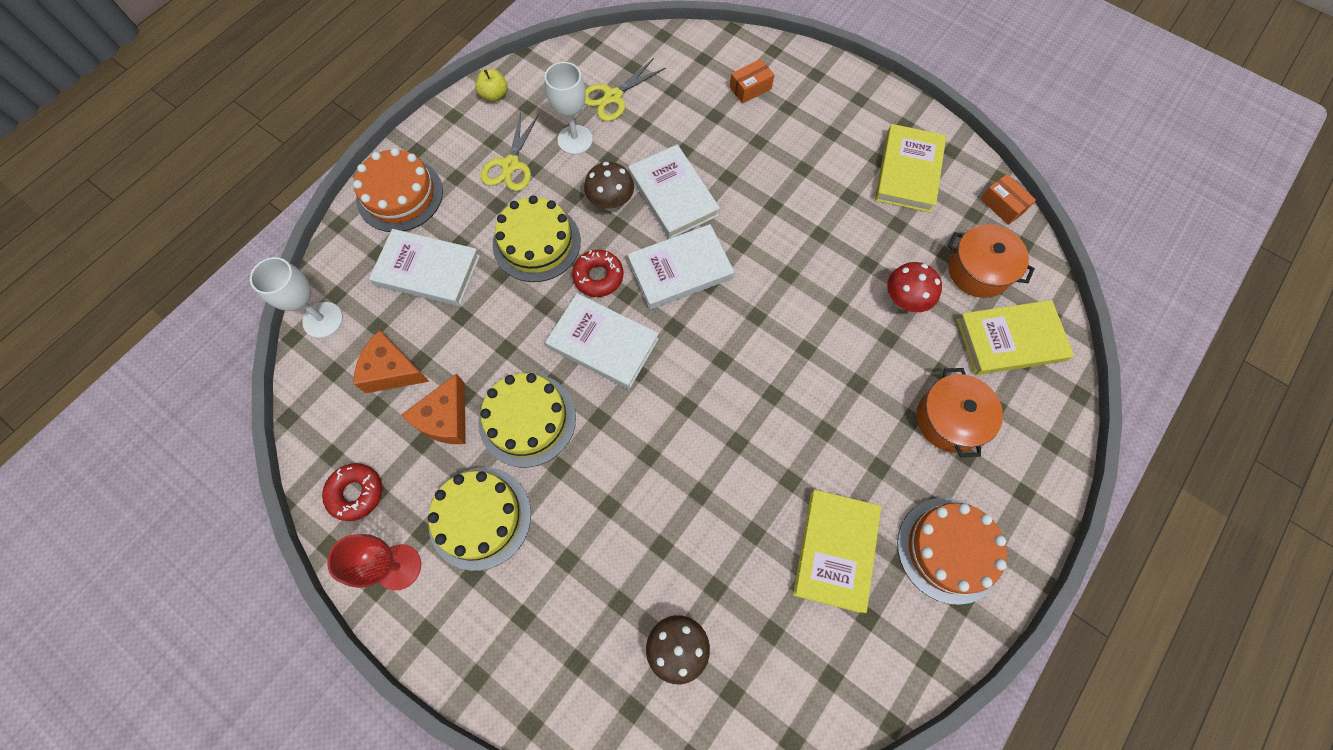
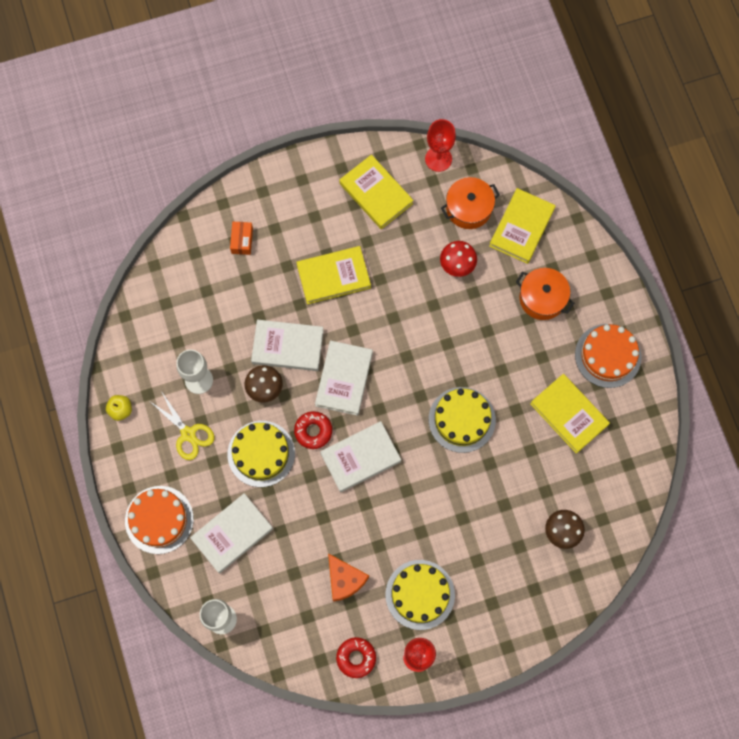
camera: 55 degrees left, 5 degrees up
(392, 370) = (289, 594): orange cheese -> none
(527, 419) = (378, 532): yellow cake -> yellow cake (462, 419)
(613, 97) = (182, 333): yellow scissors -> none
(784, 189) = (333, 276): none -> yellow book
(1002, 205) = (438, 159): orange box -> red goblet

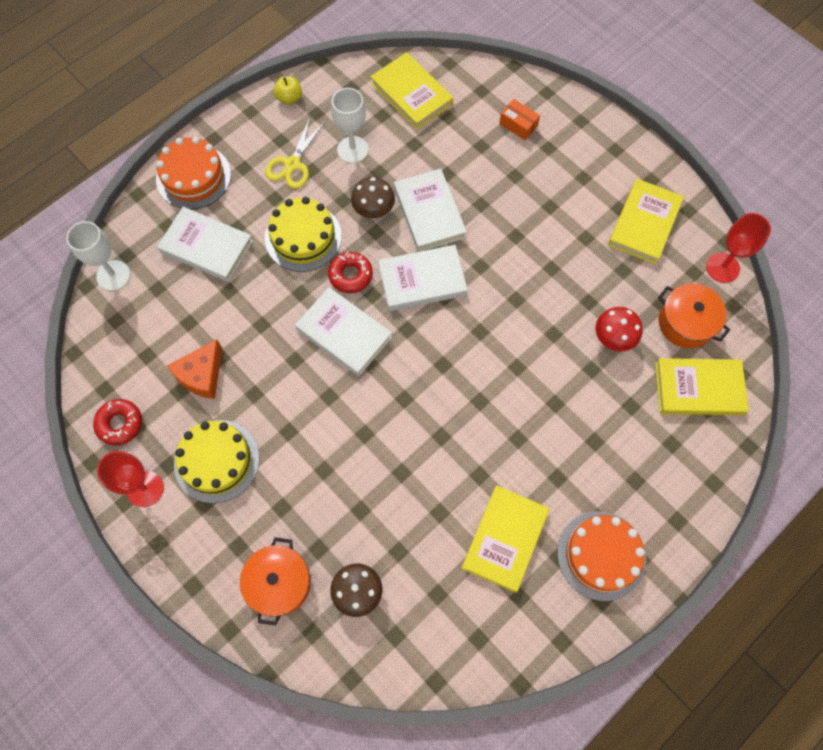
camera: 65 degrees right, 5 degrees down
(242, 240) = (518, 125): orange box -> orange box turned 60 degrees clockwise
(333, 276) = (529, 222): yellow book -> yellow book (411, 94)
(462, 419) = (438, 420): yellow cake -> none
(542, 298) = (628, 448): orange pot -> orange pot (279, 583)

